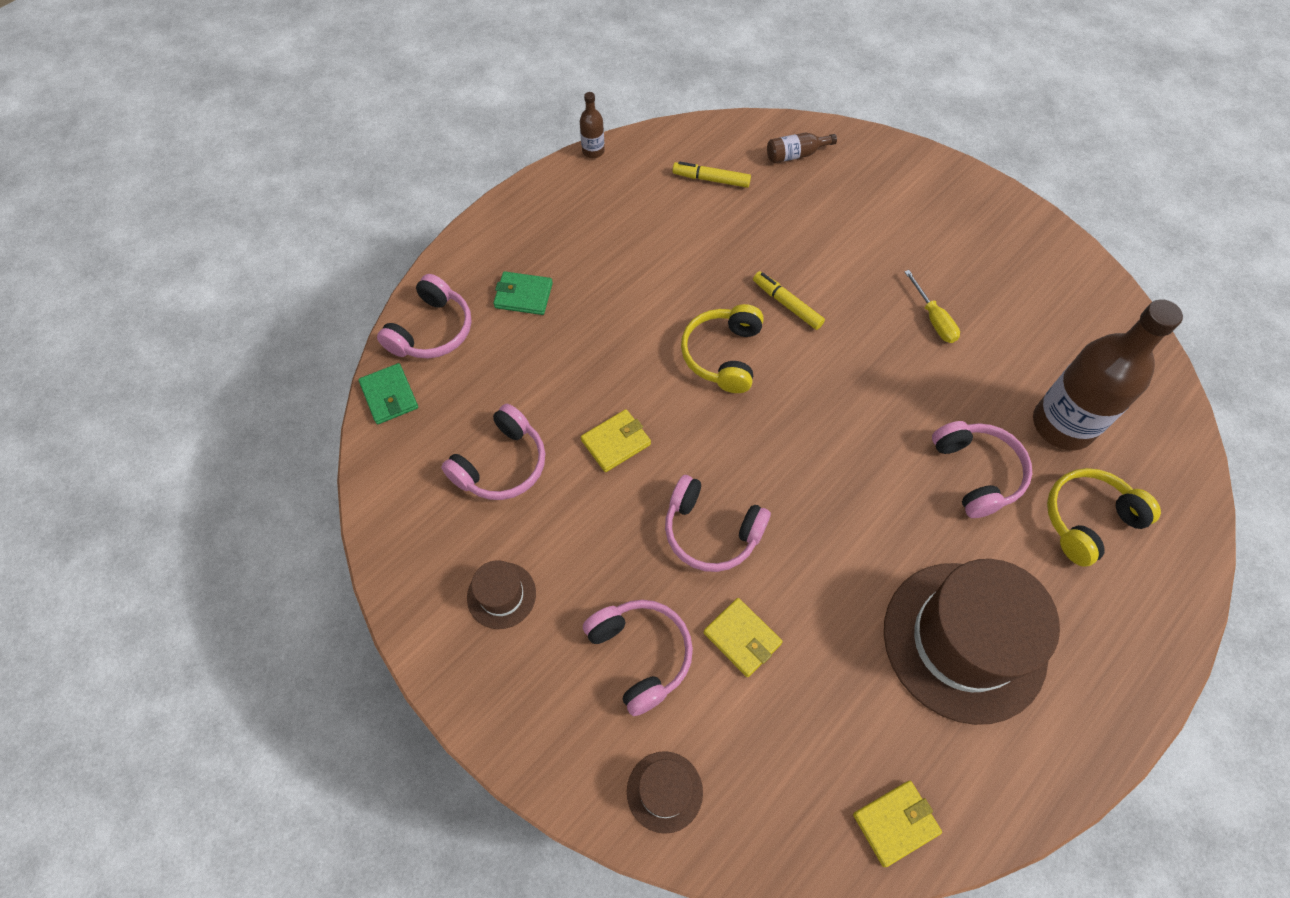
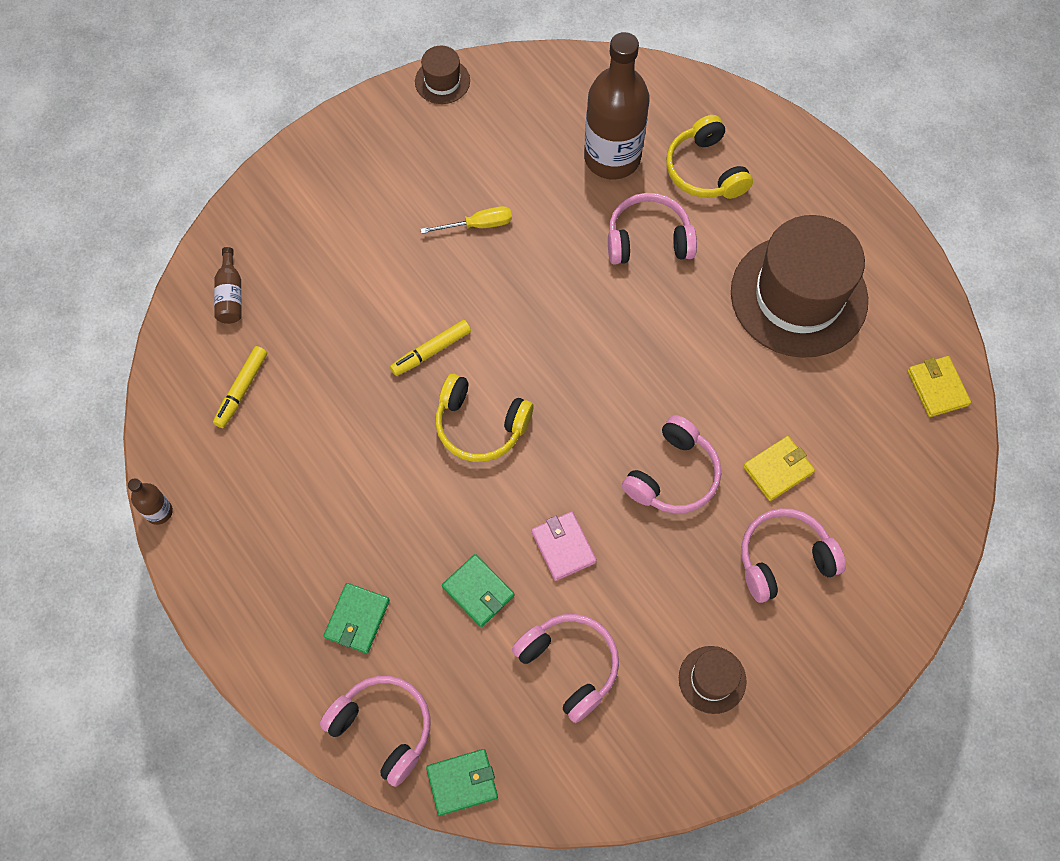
camera: 80 degrees left, 5 degrees up
(561, 380) = (478, 591): none -> green wallet
(616, 442) = (563, 547): yellow wallet -> pink wallet
(664, 791) = (902, 559): brown hat -> brown hat (442, 81)

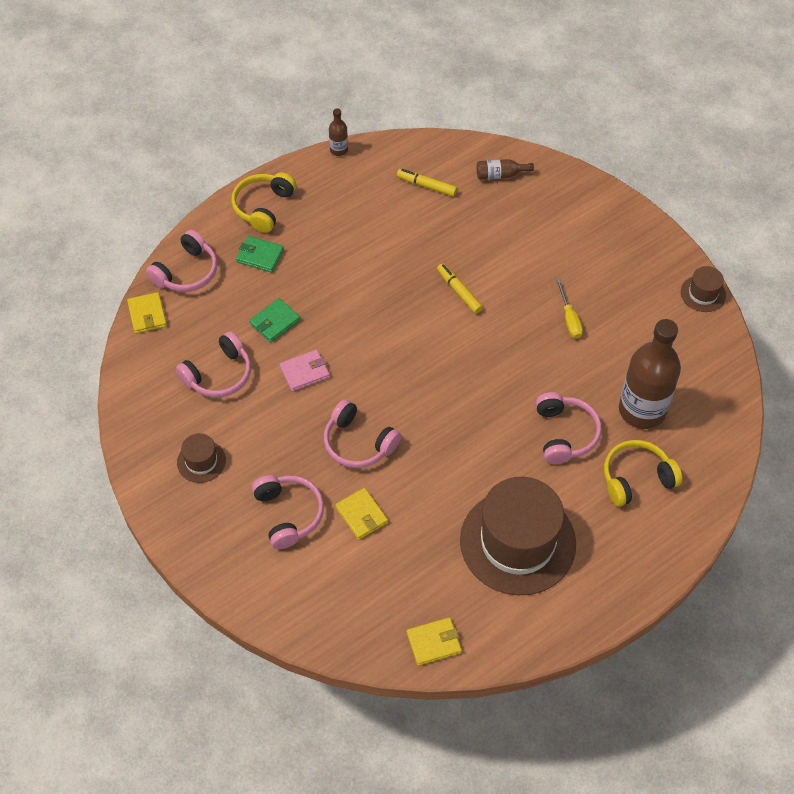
camera: 90 degrees right, 10 degrees down
(462, 782) = (147, 314): green wallet -> yellow wallet
(480, 425) = (400, 322): yellow headphones -> yellow headphones (263, 207)

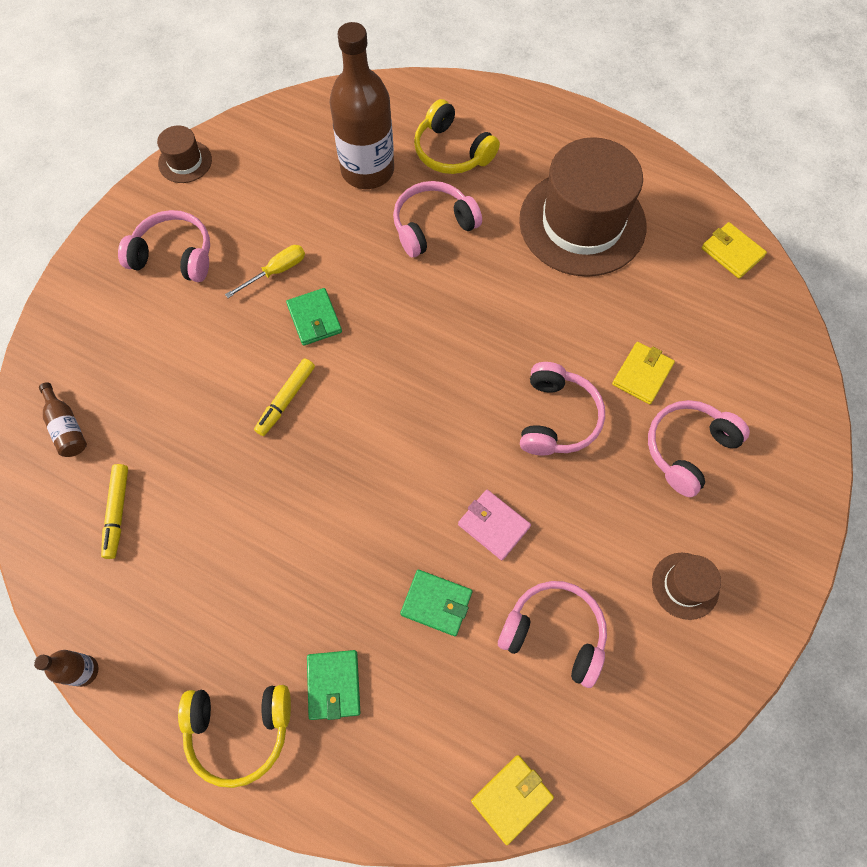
camera: 115 degrees left, 10 degrees up
(186, 272) = (410, 783): pink headphones -> pink headphones (174, 256)
(516, 328) = (314, 318): none -> green wallet

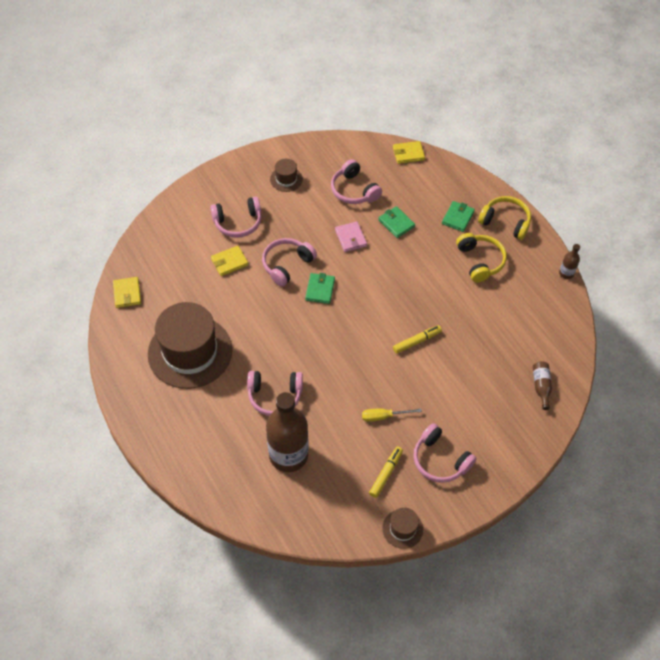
camera: 150 degrees left, 10 degrees down
(118, 512) = (528, 331): yellow marker -> yellow marker (385, 474)
(314, 318) = (377, 376): green wallet -> green wallet (320, 289)
(452, 151) = (227, 439): yellow headphones -> yellow headphones (480, 261)

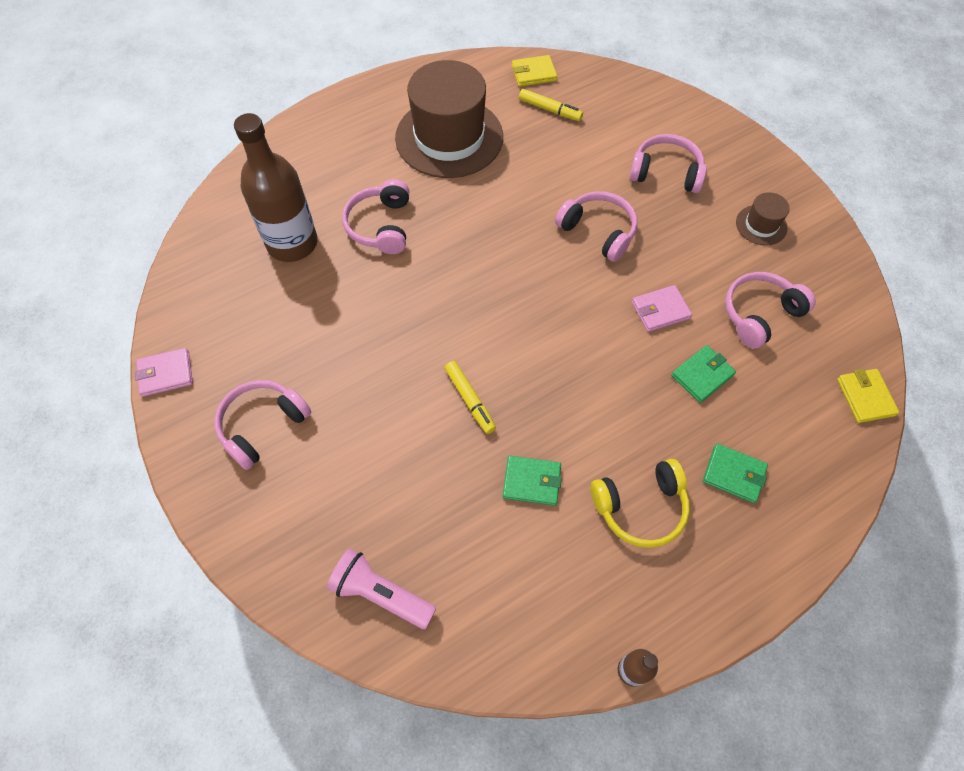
camera: 90 degrees right, 5 degrees up
(229, 262) = (594, 167): yellow wallet -> none
(238, 222) = (666, 173): pink headphones -> pink headphones turned 120 degrees clockwise
(320, 289) = (557, 272): green wallet -> green wallet (531, 481)
(383, 416) = (341, 353): yellow screwdriver -> none
(385, 474) = (250, 354): yellow marker -> yellow marker (549, 109)
(402, 528) = (166, 374): brown hat -> pink wallet
(505, 222) = (740, 560): yellow headphones -> none
(541, 386) = (381, 593): brown bottle -> pink flashlight

